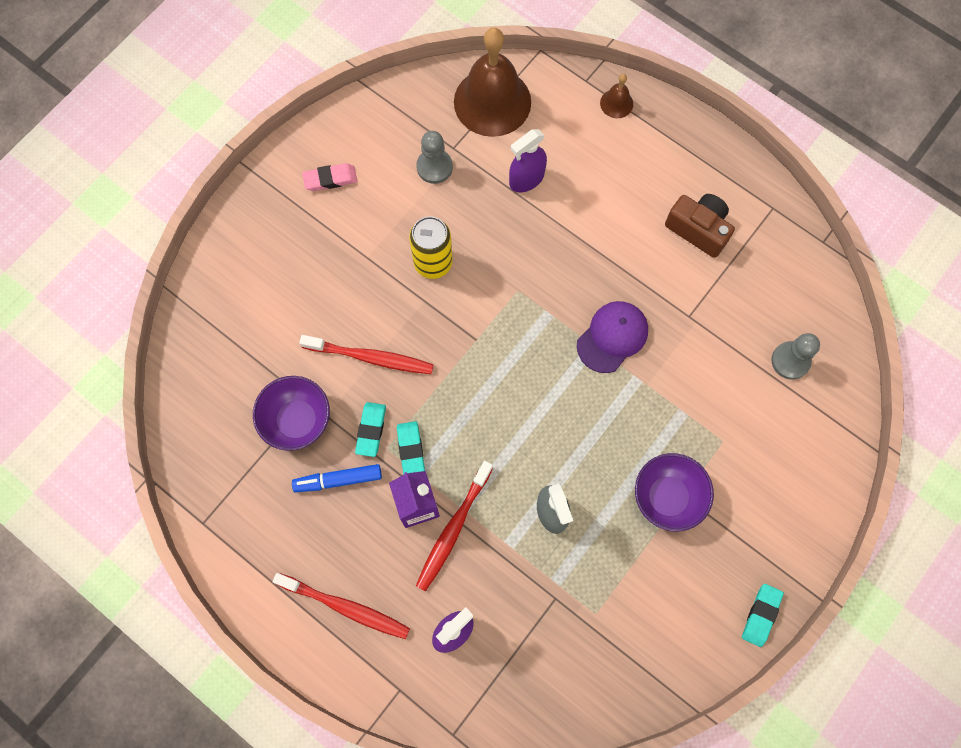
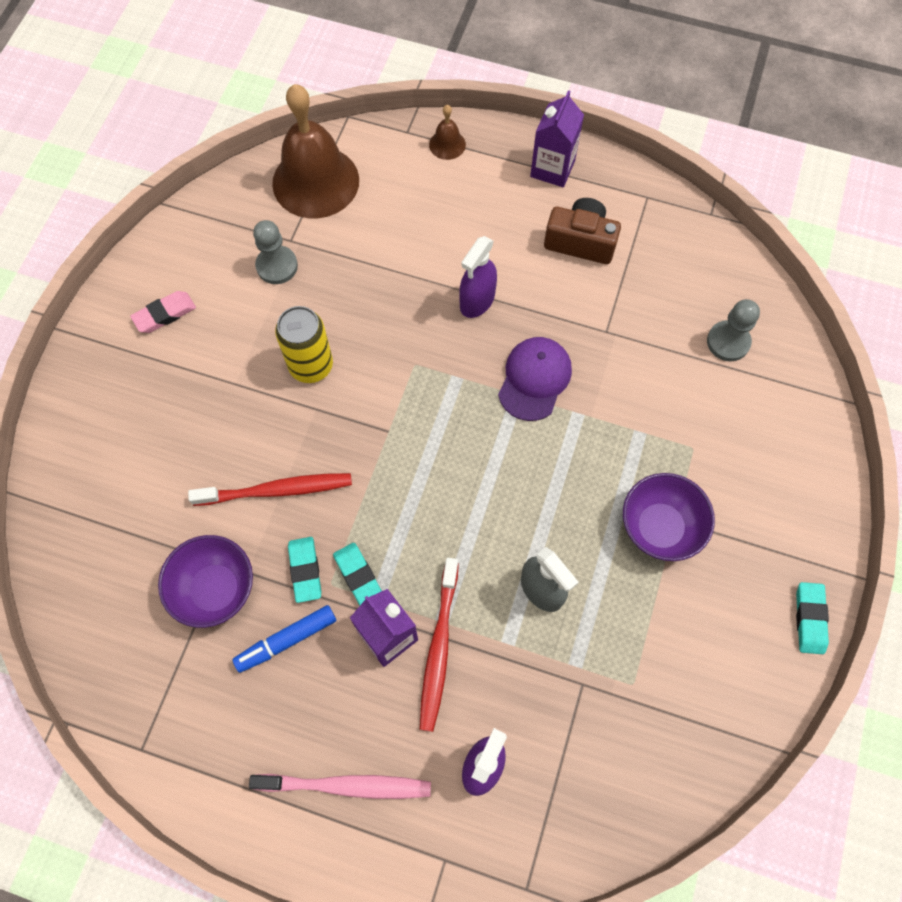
camera: 20 degrees left, 5 degrees down
(345, 607) = (346, 785): red toothbrush -> pink toothbrush
(526, 179) = (381, 247): purple spray bottle -> purple spray bottle (477, 301)
(699, 155) = (552, 168): none -> purple carton

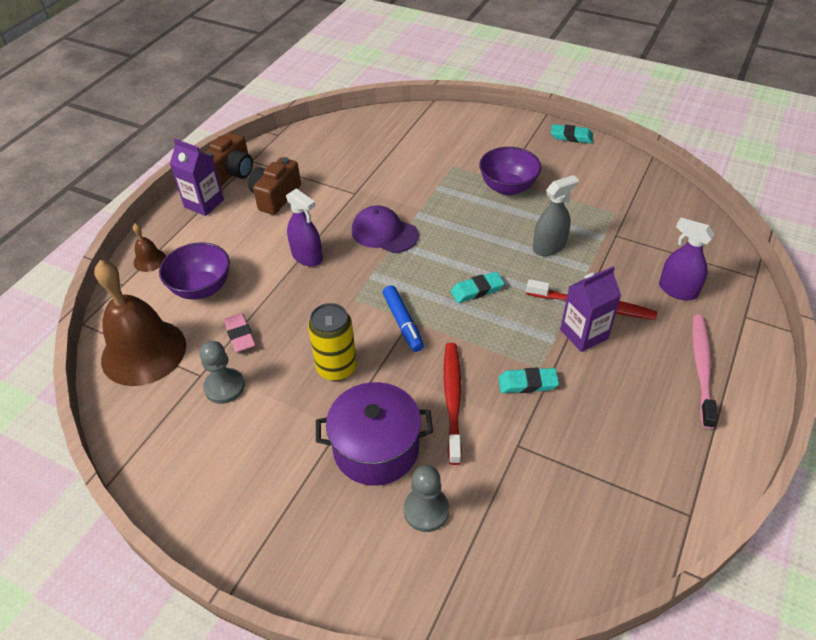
camera: 80 degrees left, 20 degrees down
(165, 314) = (245, 485): pink eraser -> pink eraser (240, 335)
(210, 422) = (376, 448): none -> purple pot
(215, 589) = (542, 450): purple bowl -> purple bowl (201, 288)
(286, 640) = (588, 400): blue marker -> blue marker (403, 323)
(358, 576) = (534, 348): turquoise eraser -> turquoise eraser (477, 290)
(617, 181) = (231, 172): none -> brown camera
(728, 342) = (379, 141): grey pawn -> grey pawn (426, 510)

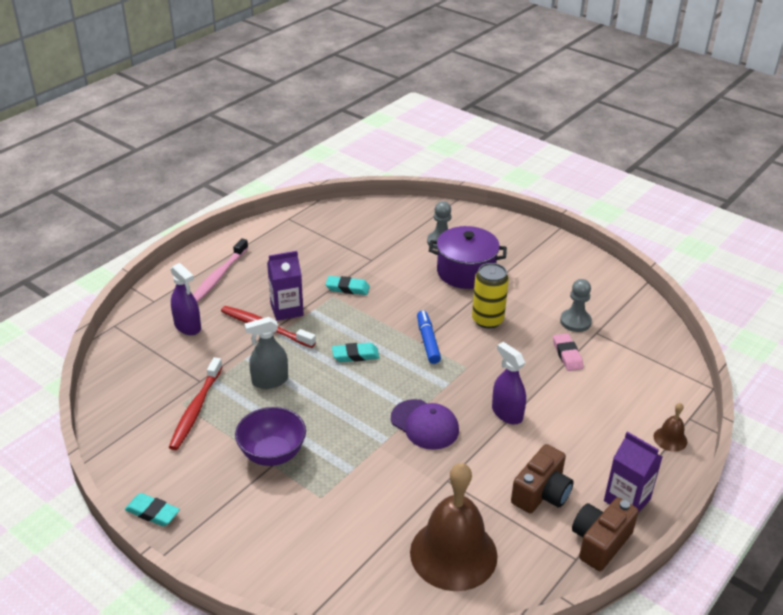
camera: 170 degrees left, 10 degrees down
(143, 352) = (648, 356): brown bell -> brown bell (453, 553)
(201, 288) = (609, 401): purple bowl -> none
(452, 399) = (405, 288): red toothbrush -> red toothbrush (196, 409)

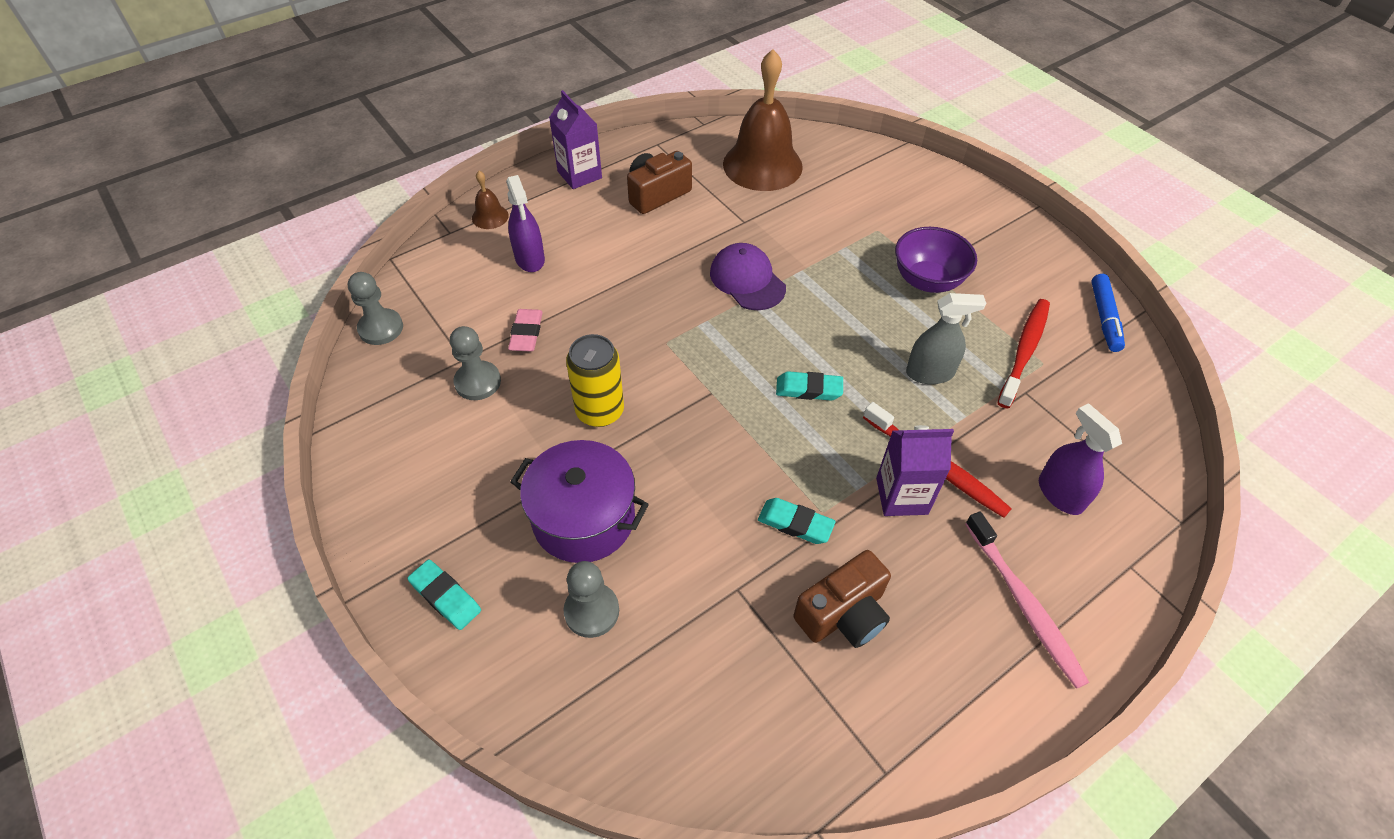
camera: 165 degrees left, 15 degrees up
(152, 512) = (1051, 246): turquoise eraser -> turquoise eraser (445, 597)
(218, 277) = (1024, 604): pink toothbrush -> pink toothbrush turned 120 degrees clockwise
(427, 341) = (701, 392): blue marker -> blue marker (1104, 318)
(507, 413) = (647, 275): purple spray bottle -> purple spray bottle (530, 259)
(600, 542) = (628, 150): brown camera -> brown camera (843, 614)
(667, 340) = (381, 328): none -> grey pawn

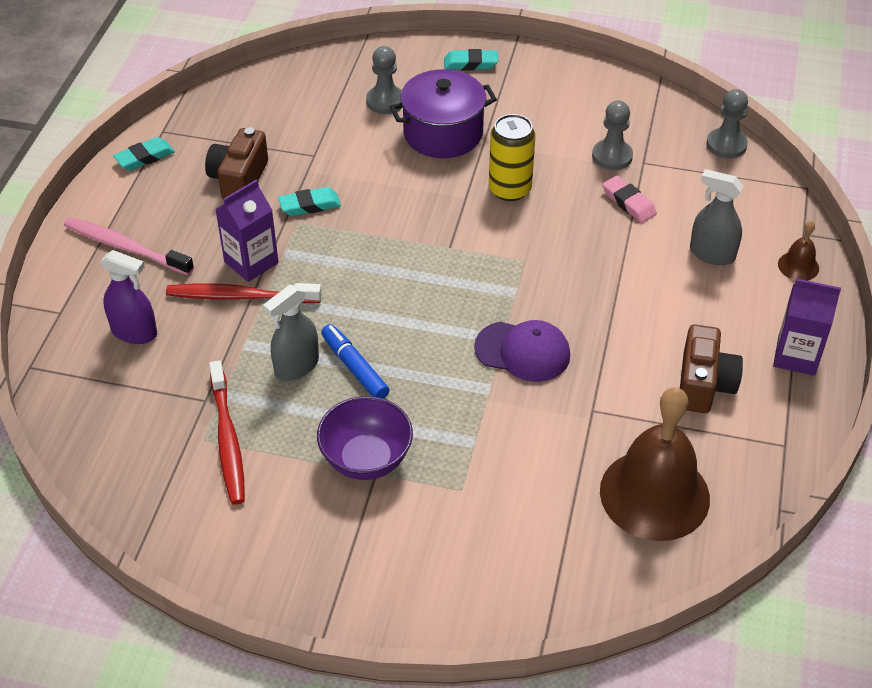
camera: 140 degrees right, 5 degrees down
(530, 259) = (712, 254): purple spray bottle -> grey spray bottle
(808, 389) = (381, 293): turquoise eraser -> turquoise eraser (145, 157)
(1104, 318) = (169, 529): blue marker -> blue marker (354, 368)

